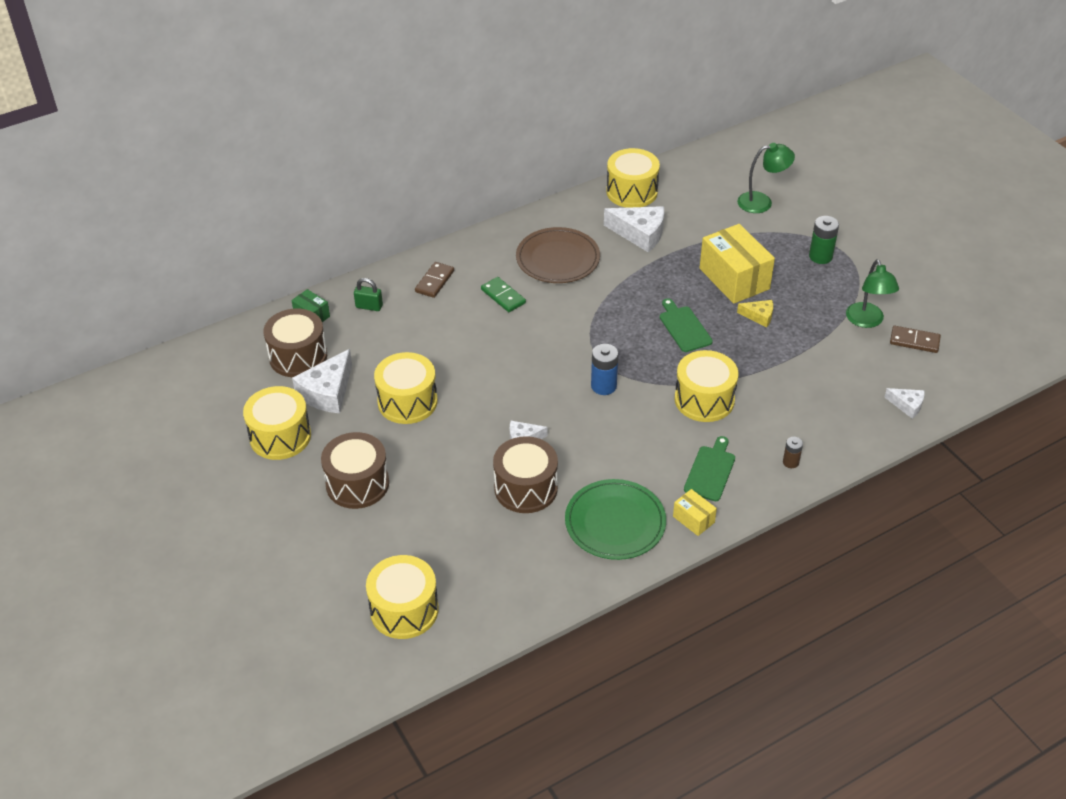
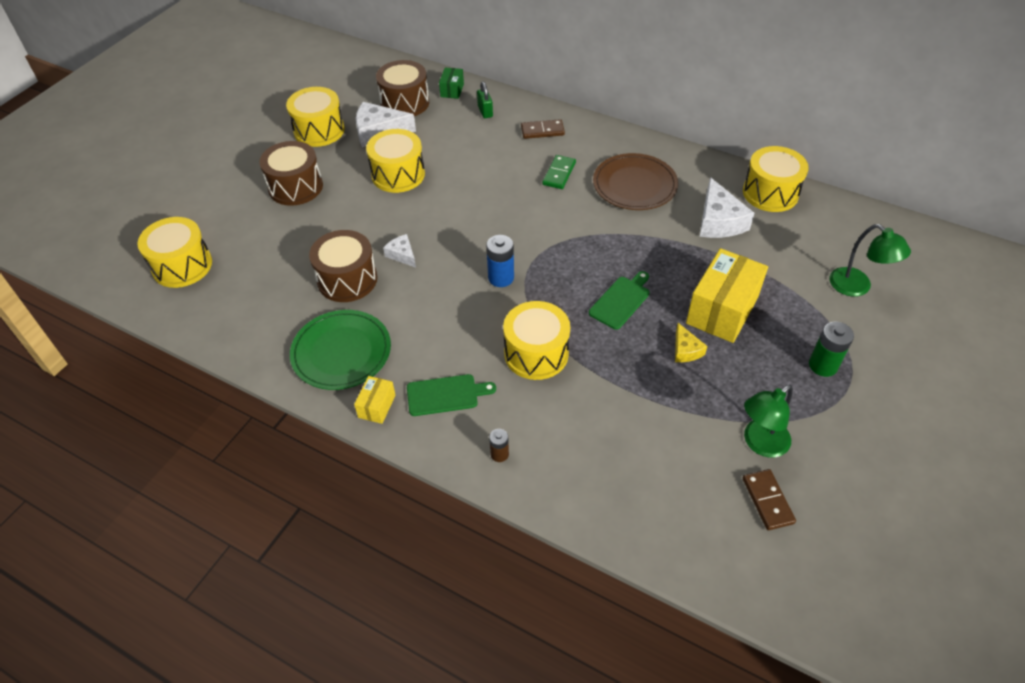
camera: 60 degrees right, 5 degrees up
(907, 405) = (658, 530): white cheese -> none

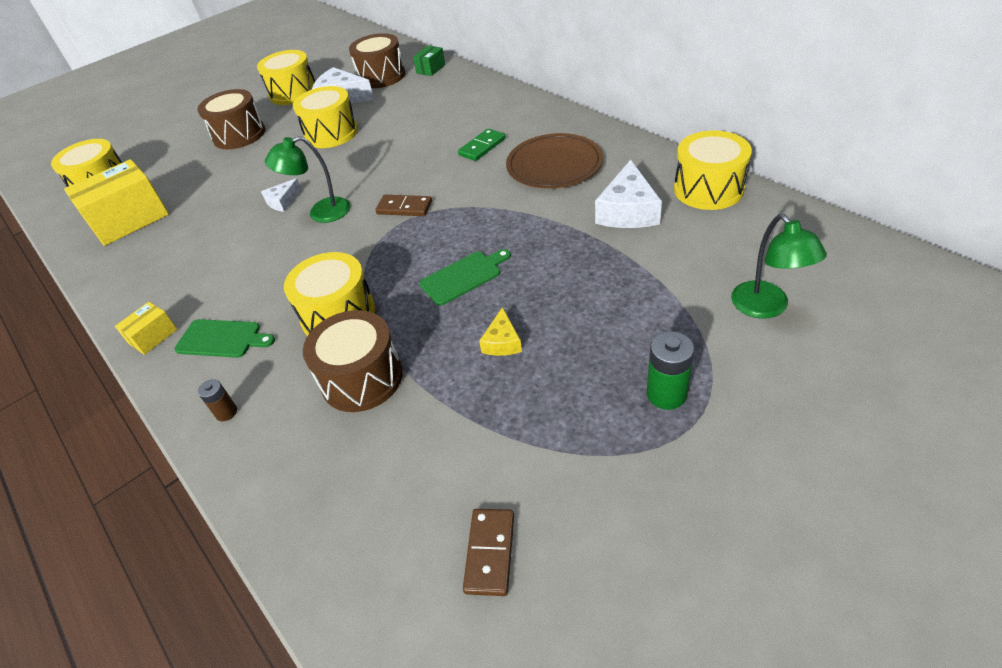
camera: 25 degrees right, 5 degrees down
(341, 352) = (164, 280): green plate -> none
(347, 279) = (219, 216): brown drum -> brown drum (362, 378)
(402, 255) = (283, 201): white cheese -> white cheese turned 120 degrees counterclockwise
(485, 111) = (448, 88): green padlock -> none
(501, 278) = (357, 235): blue battery -> none
(542, 131) = (492, 108): brown domino -> brown domino (404, 208)
(722, 310) = (573, 305): yellow box -> yellow box (129, 220)
(760, 443) = (525, 474): green lamp -> green lamp (321, 213)

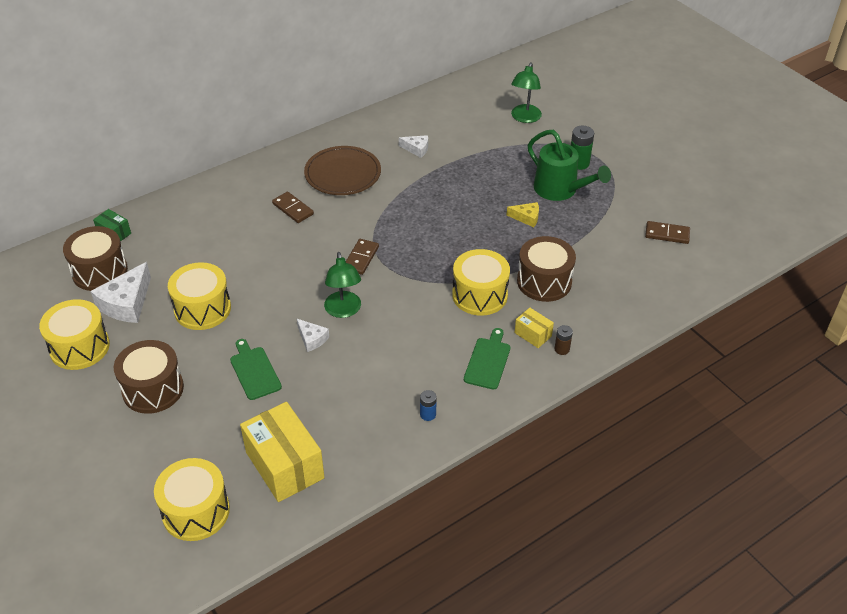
camera: 90 degrees left, 0 degrees up
(153, 336) = (473, 408): yellow box -> yellow box (533, 334)
(156, 301) = (428, 414): none -> blue battery
(464, 276) = (459, 230): green cutting board -> green cutting board (254, 371)
(482, 147) = (293, 209): green domino -> brown domino
(581, 376) = (560, 190): none -> green watering can
(628, 211) = (416, 149): white cheese -> white cheese, size x0.55
(708, 189) = (408, 113): yellow drum -> none
(766, 308) = (524, 118): green lamp -> green lamp turned 120 degrees clockwise

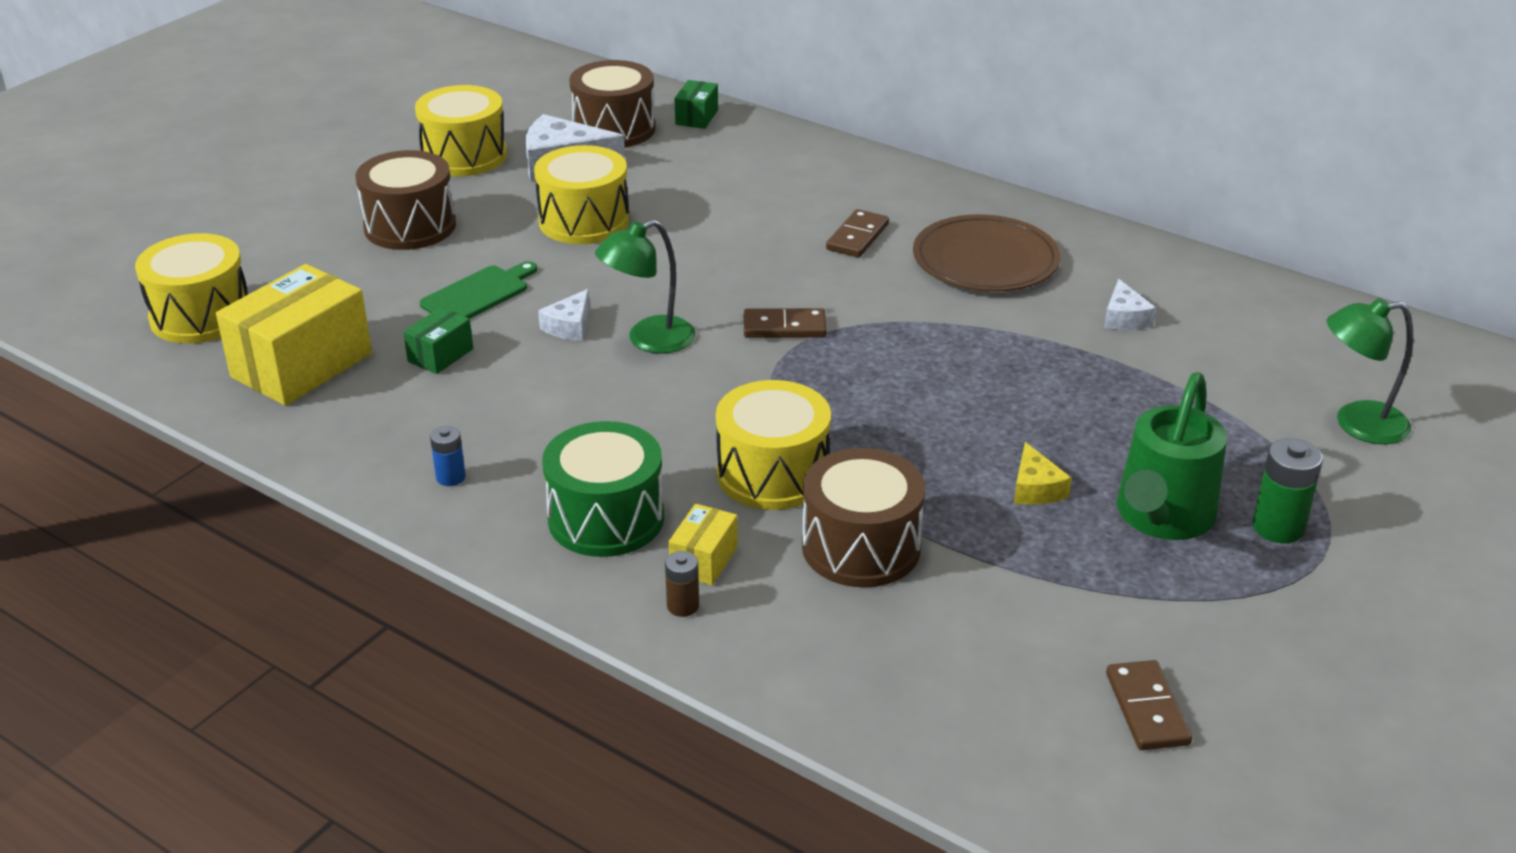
camera: 70 degrees right, 10 degrees down
(310, 399) = (440, 355): none -> green box
(488, 361) = (606, 518): green cutting board -> green drum

